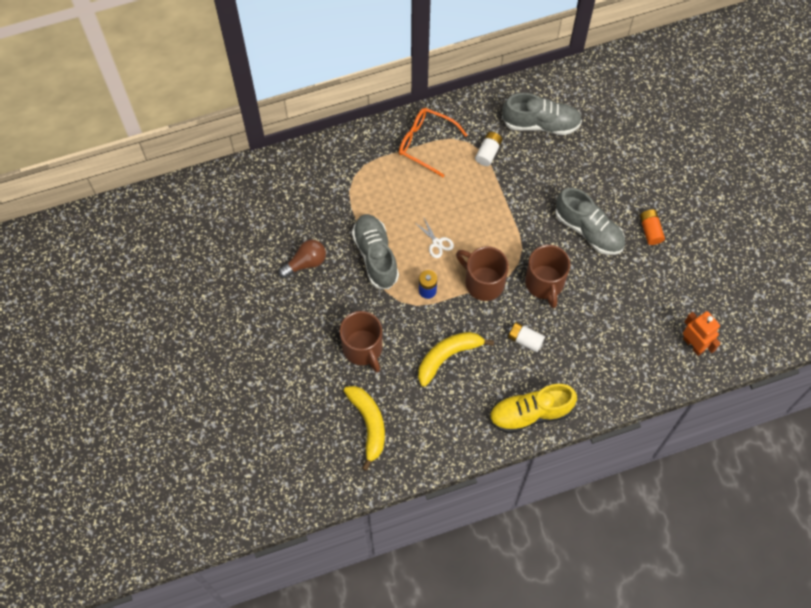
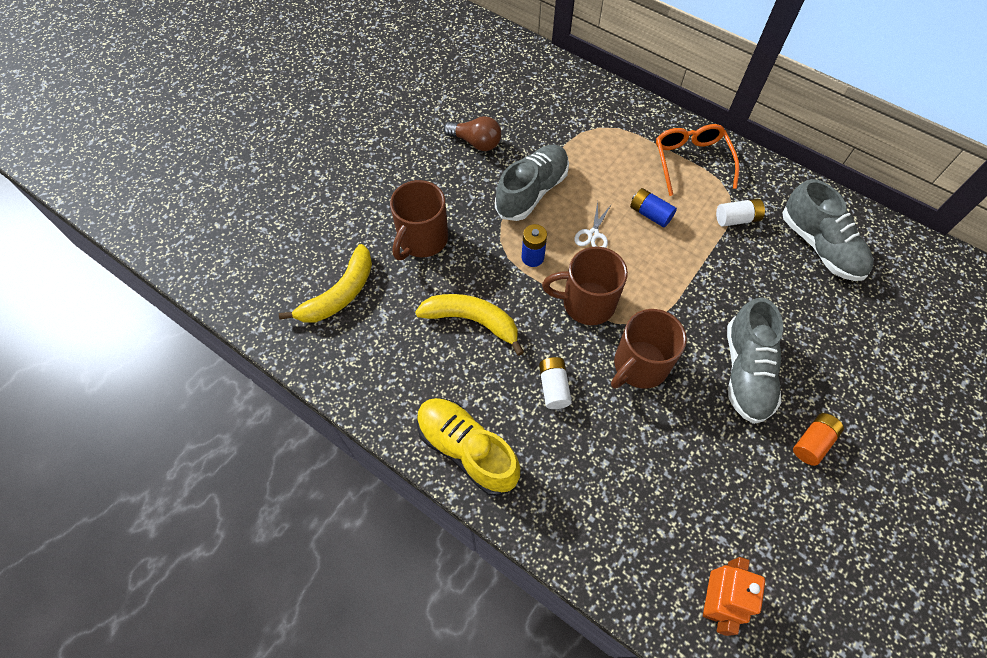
camera: 55 degrees right, 5 degrees down
(447, 198) = (650, 214): none -> blue battery
(483, 282) = (586, 303): brown mug -> brown mug turned 90 degrees counterclockwise

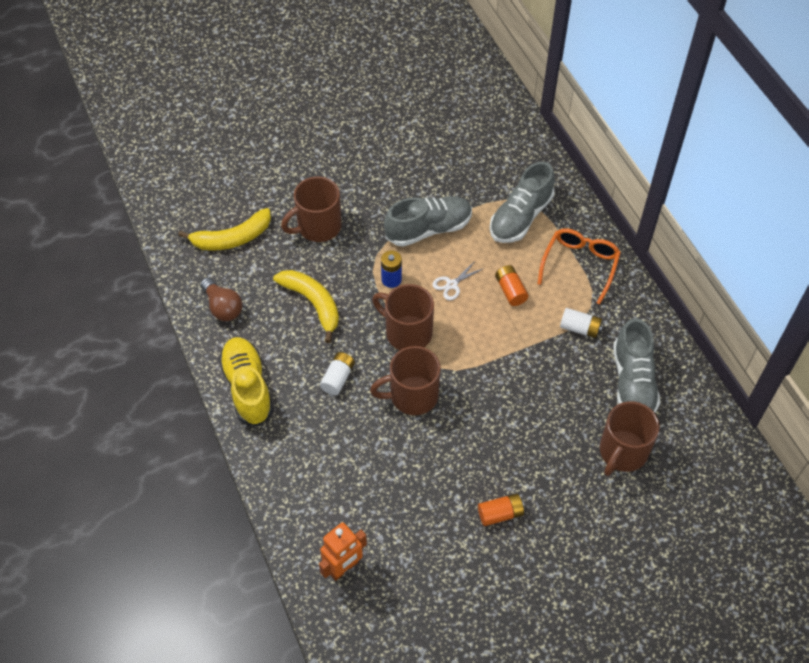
camera: 30 degrees right, 5 degrees down
(476, 142) = (413, 170): brown light bulb -> brown light bulb (223, 307)
(650, 214) = (510, 291): blue battery -> orange battery
(746, 372) = (490, 441): grey shoe -> grey shoe (520, 217)
(865, 317) = (622, 452): none -> brown mug

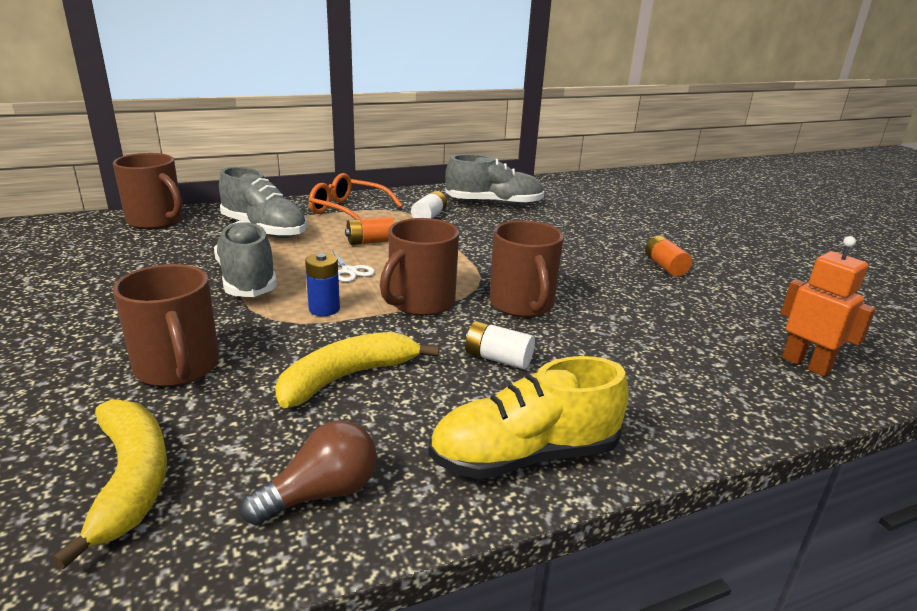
camera: 90 degrees left, 30 degrees down
(622, 452) = (571, 214): brown mug -> brown mug (156, 221)

